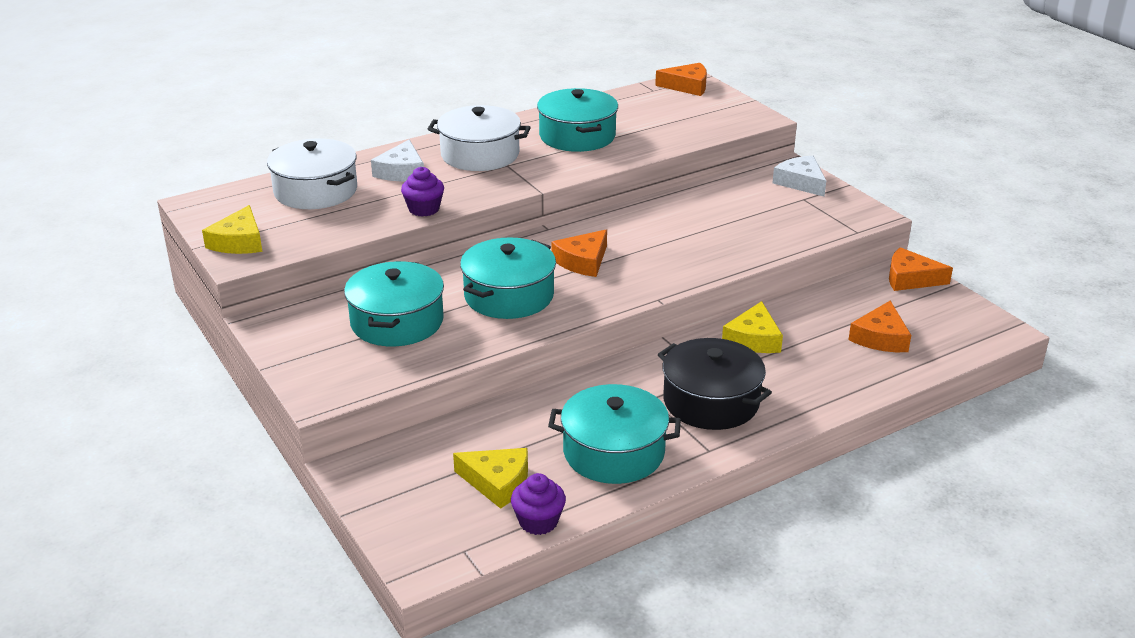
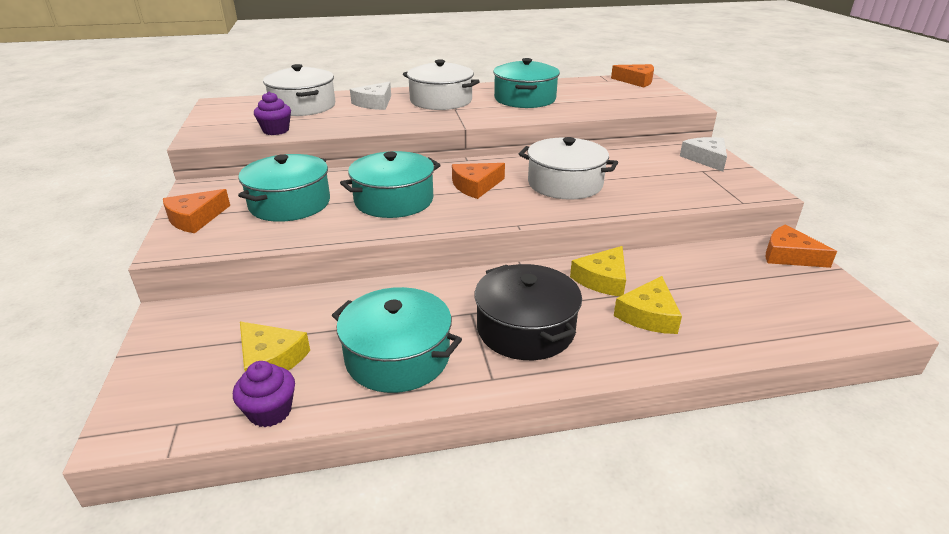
camera: 20 degrees right, 0 degrees up
(239, 242) = (215, 127): yellow cheese -> yellow cheese (648, 315)
(424, 209) = (365, 126): purple cupcake -> purple cupcake (276, 130)
(674, 241) = (565, 184): none -> white pot
(880, 337) = (735, 303): orange cheese -> orange cheese (195, 218)

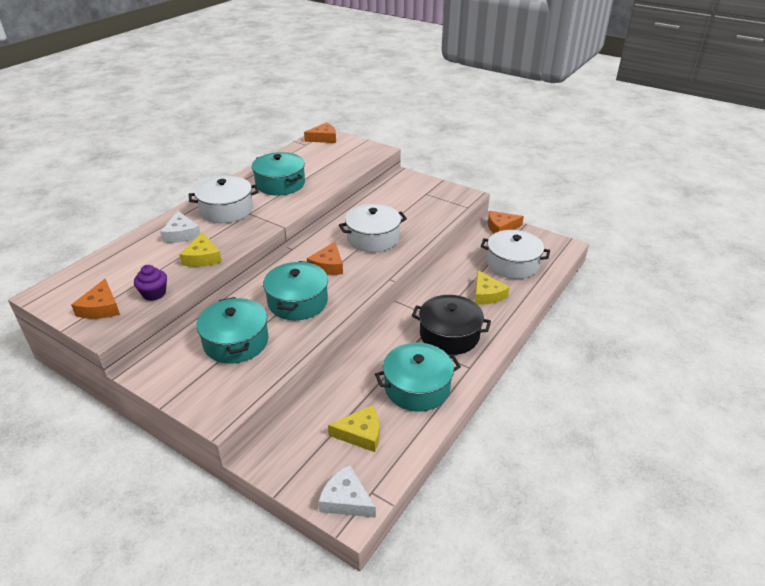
camera: 45 degrees left, 5 degrees up
(195, 218) = (191, 390): orange cheese -> orange cheese (101, 307)
(270, 411) = (404, 453): purple cupcake -> none
(303, 106) = (128, 262): white pot -> white pot (512, 264)
(602, 279) = (445, 287): yellow cheese -> yellow cheese (202, 257)
(706, 159) = (417, 184): white cheese -> white cheese (346, 499)

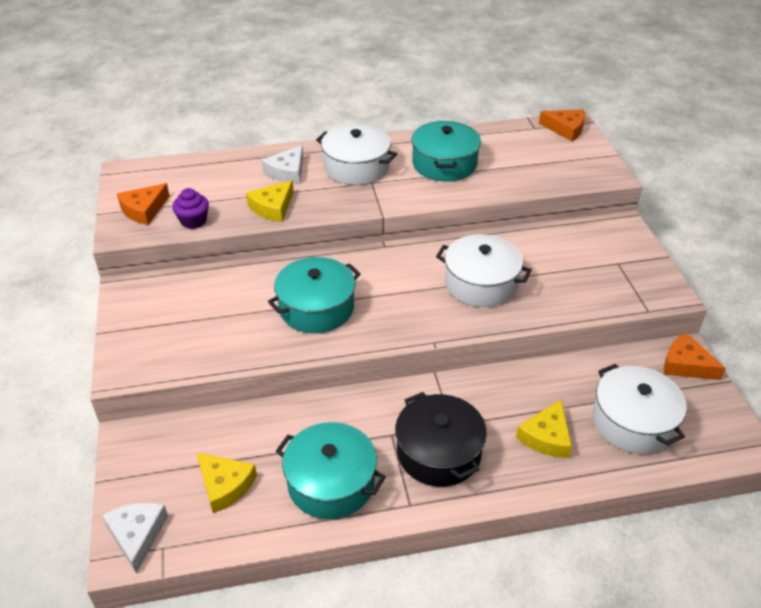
camera: 45 degrees right, 5 degrees up
(236, 342) = (218, 312): turquoise pot -> none
(328, 265) = (394, 286): orange cheese -> none

